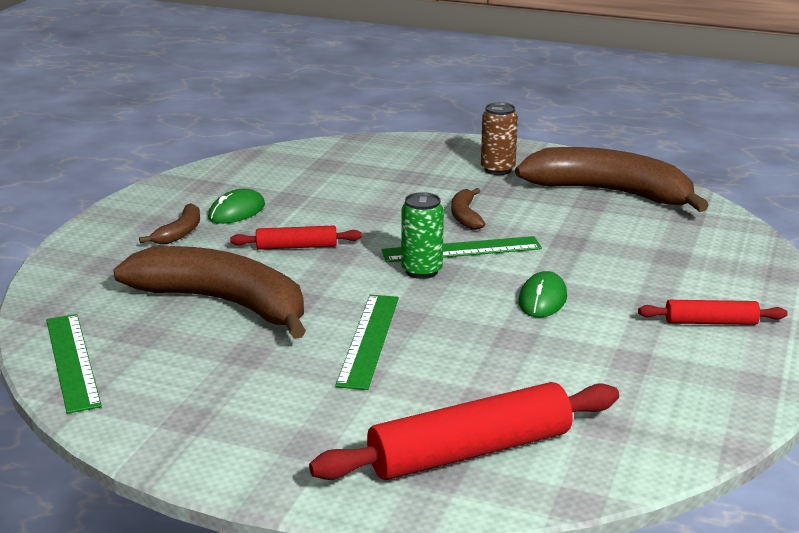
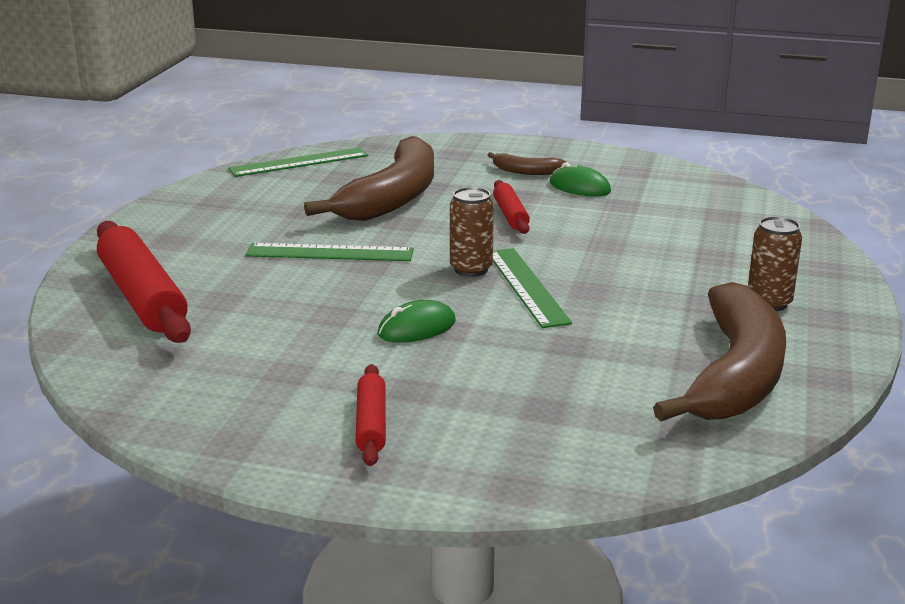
camera: 85 degrees right, 0 degrees up
(421, 271) = (471, 269): green can -> brown can
(465, 216) = (616, 287): brown banana -> none
(542, 299) = (416, 328): green mouse -> green mouse turned 45 degrees counterclockwise

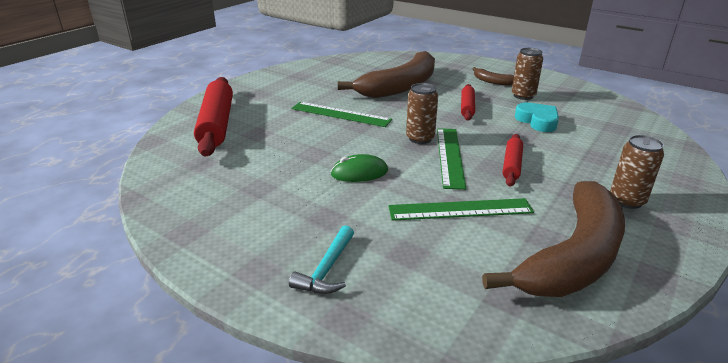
camera: 20 degrees right, 5 degrees up
(299, 162) = (361, 60): green ruler -> green ruler (460, 209)
(371, 424) = (281, 238): red rolling pin -> red rolling pin (511, 165)
(456, 446) = (327, 269): none -> turquoise hammer
(579, 187) = (523, 96): green mouse -> brown can
(617, 221) = (537, 121): none -> turquoise heart

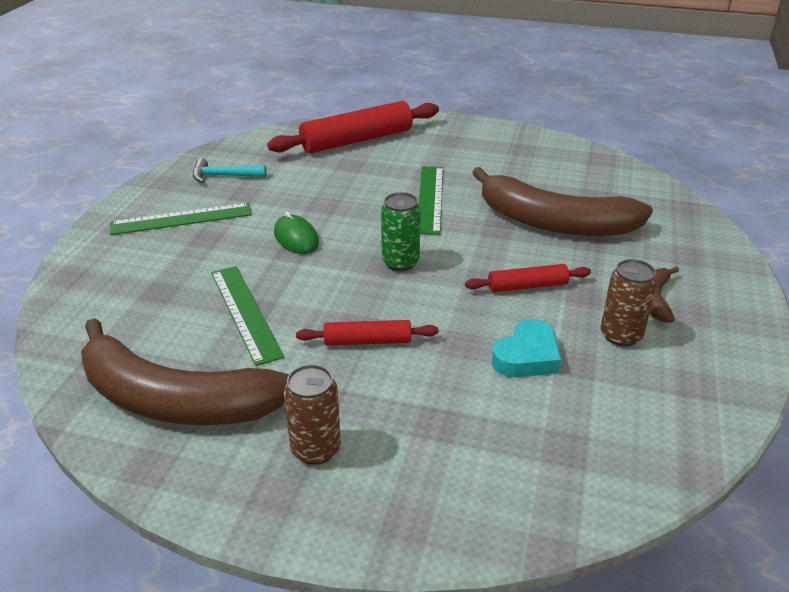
camera: 70 degrees right, 5 degrees up
(327, 269) = (128, 255): turquoise hammer -> turquoise hammer (223, 176)
(420, 138) = (400, 262): brown can -> green can
(450, 156) = (365, 291): green ruler -> green ruler (182, 219)

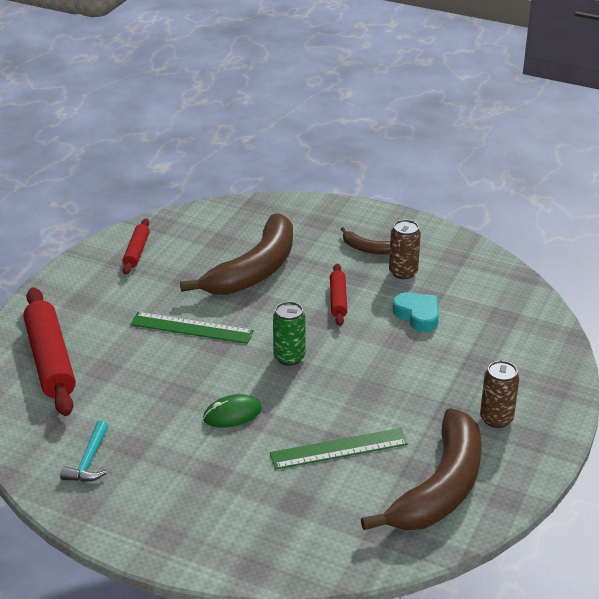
camera: 80 degrees left, 0 degrees up
(182, 219) = (170, 491): green ruler -> none
(367, 341) = (388, 385): red rolling pin -> red rolling pin (136, 251)

